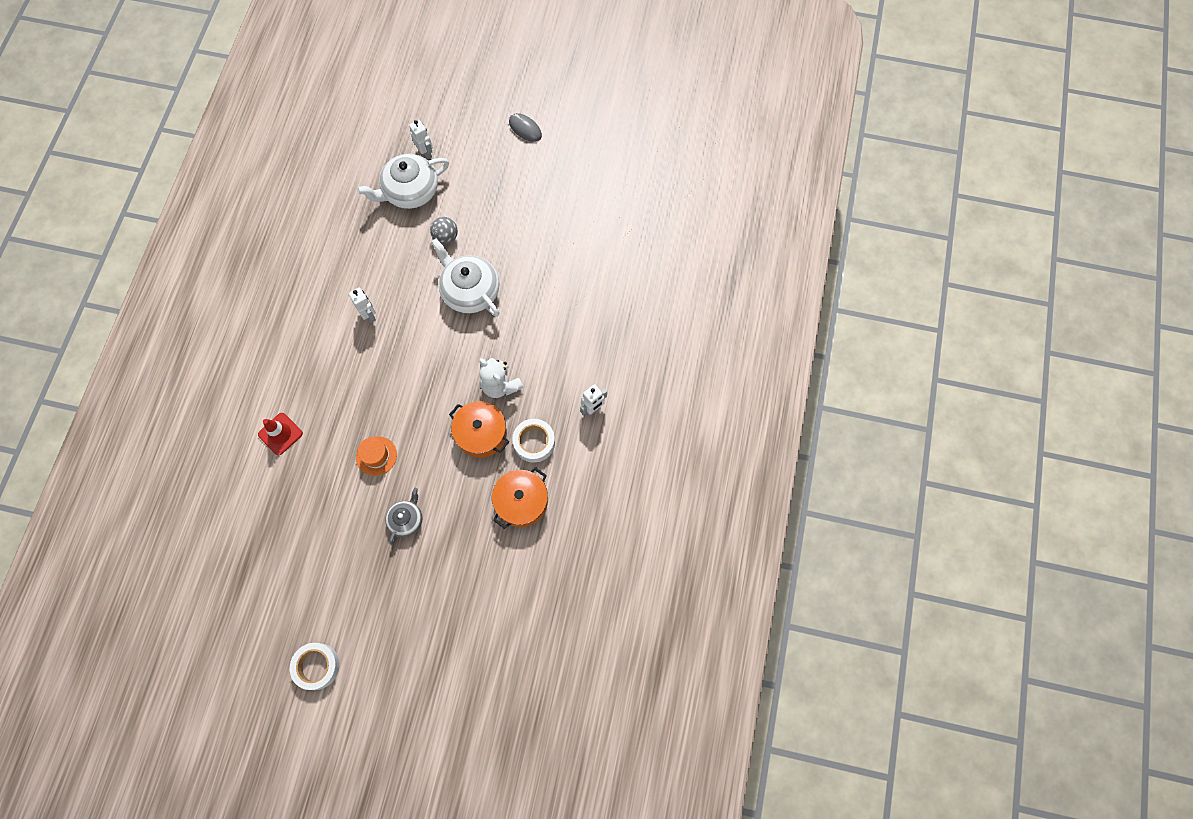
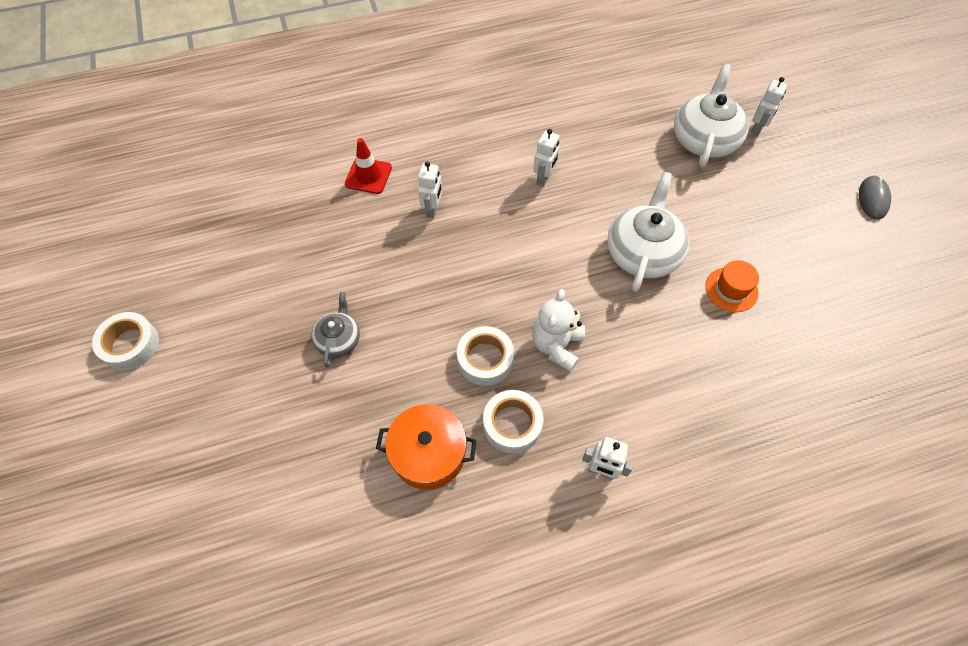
camera: 60 degrees right, 10 degrees down
(343, 404) = (432, 210): none -> white robot
(376, 456) = (395, 270): orange hat -> orange hat (731, 289)
(406, 520) = (338, 339): grey teapot -> grey teapot turned 75 degrees counterclockwise
(410, 191) = (704, 139): white teapot -> white teapot turned 75 degrees clockwise
(446, 237) = (683, 196): grey ball -> none
(481, 434) = (485, 359): orange pot -> white tape

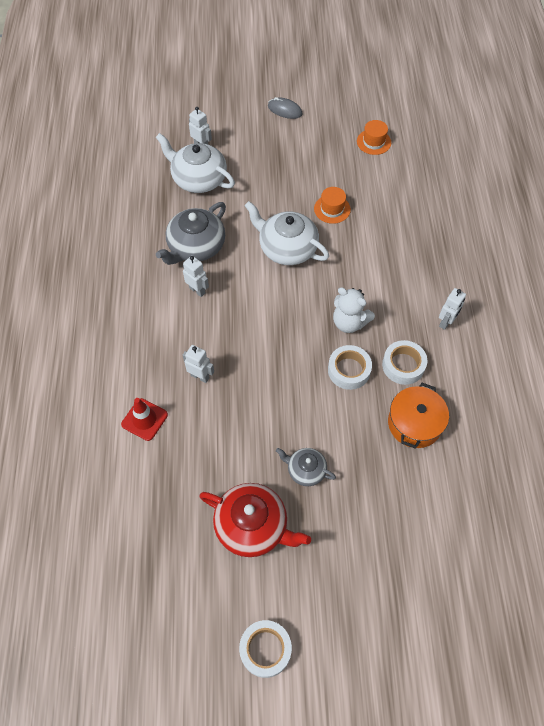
camera: 75 degrees left, 0 degrees up
(263, 302) = (252, 526): none -> red teapot
(603, 162) = (195, 247): none -> grey teapot
(883, 318) = (374, 142): none -> orange hat

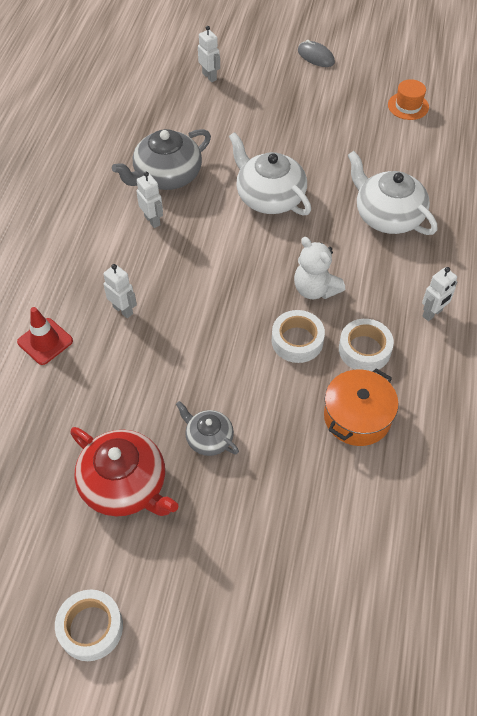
camera: 15 degrees right, 5 degrees down
(198, 179) = (194, 108): white teapot -> white teapot (387, 216)
(332, 209) = (335, 166): orange hat -> none

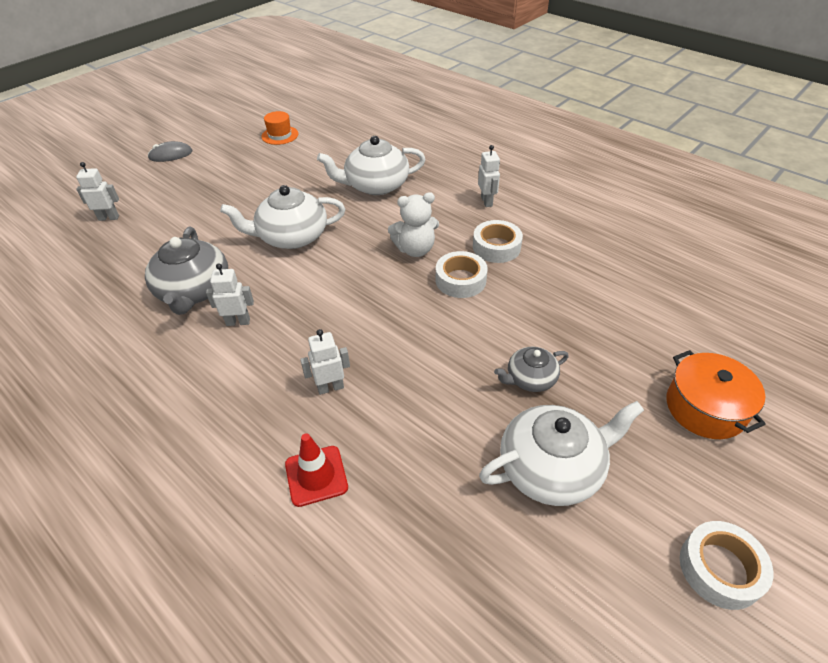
camera: 60 degrees left, 10 degrees down
(125, 485) = (552, 468): red teapot -> white teapot
(357, 417) = (559, 276): orange pot -> orange pot (705, 408)

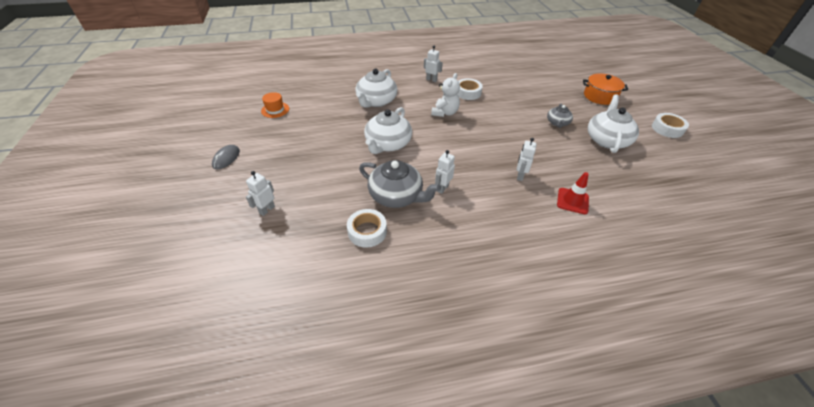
camera: 55 degrees left, 0 degrees up
(460, 280) = (481, 111): white tape -> white tape (367, 231)

